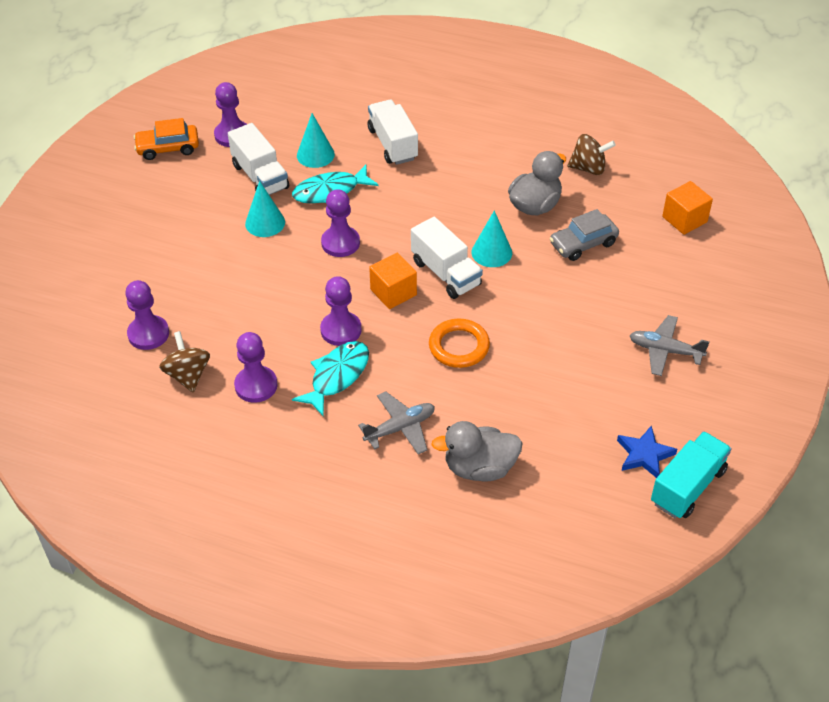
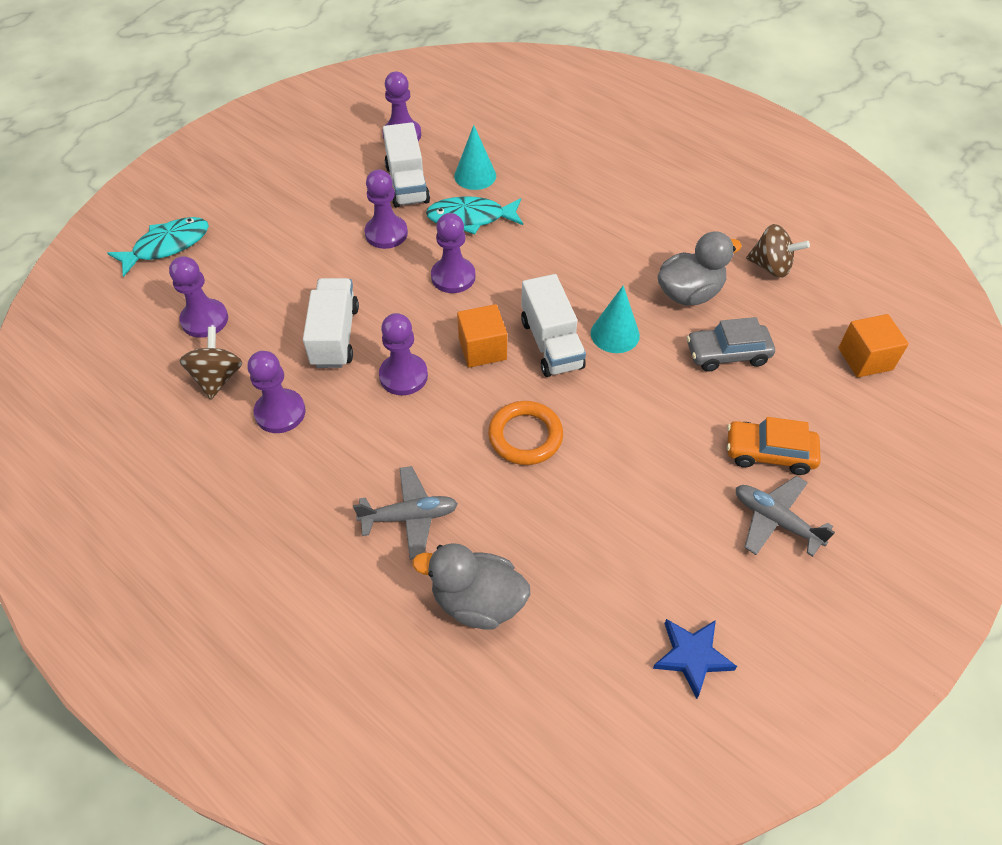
camera: 20 degrees right, 5 degrees up
(168, 148) = (333, 132): orange car -> orange car (769, 453)
(265, 223) = (386, 233): turquoise cone -> purple pawn
(337, 376) = (371, 429): turquoise fish -> turquoise fish (167, 246)
(393, 144) = (561, 185): white truck -> white truck (335, 336)
(687, 486) = (732, 724): turquoise truck -> none

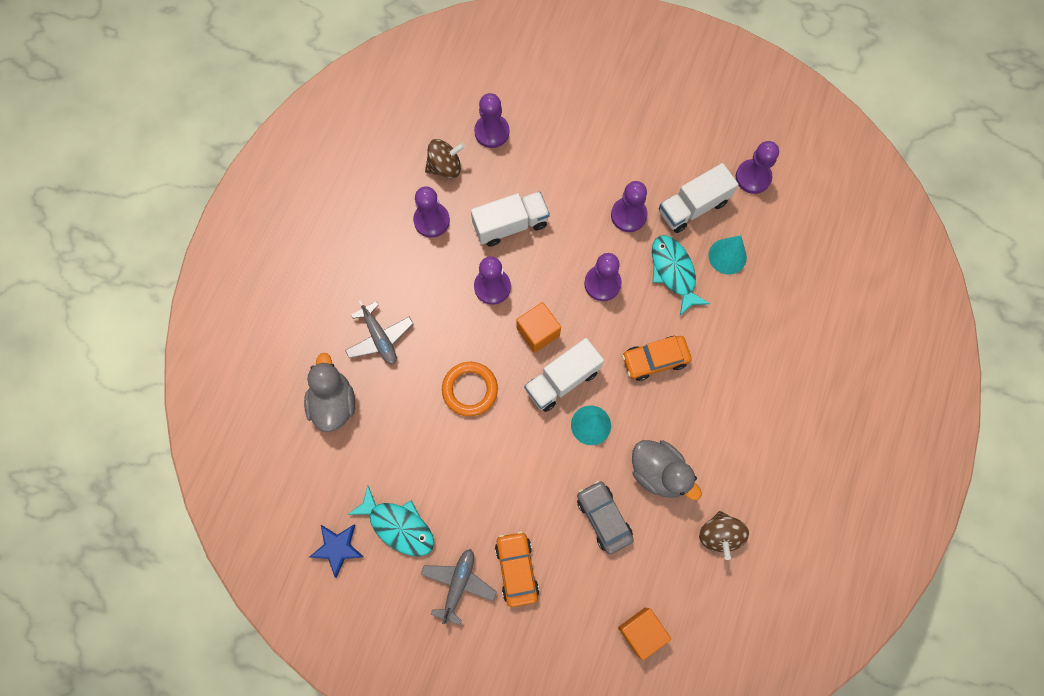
camera: 70 degrees right, 20 degrees up
(167, 246) = (550, 69): turquoise fish -> turquoise fish (398, 526)
(561, 260) = (655, 360): none -> orange car

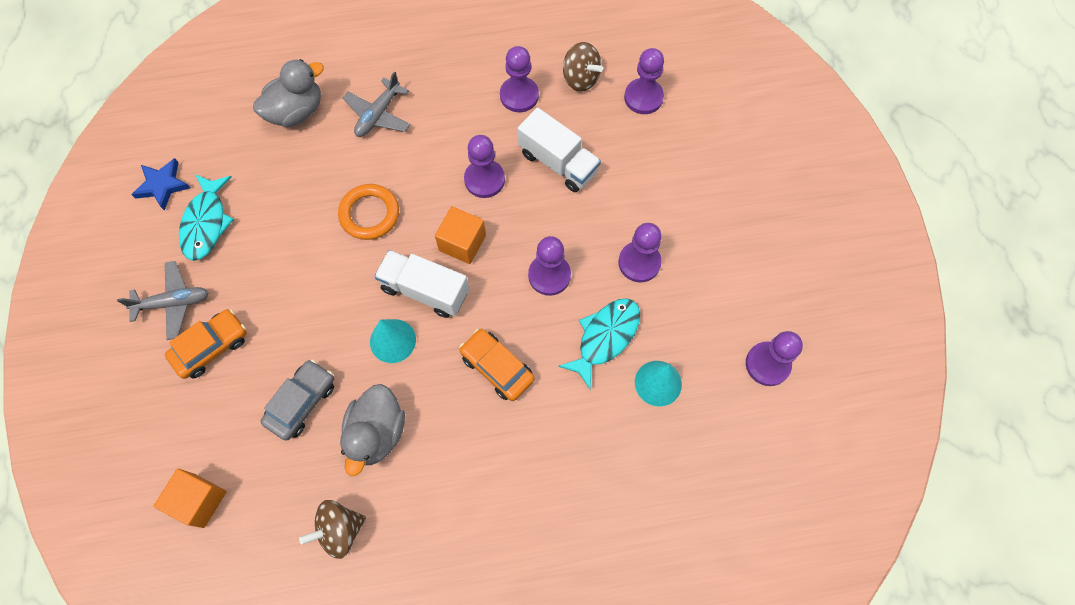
camera: 60 degrees right, 5 degrees down
(693, 207) = (691, 320): white truck -> none

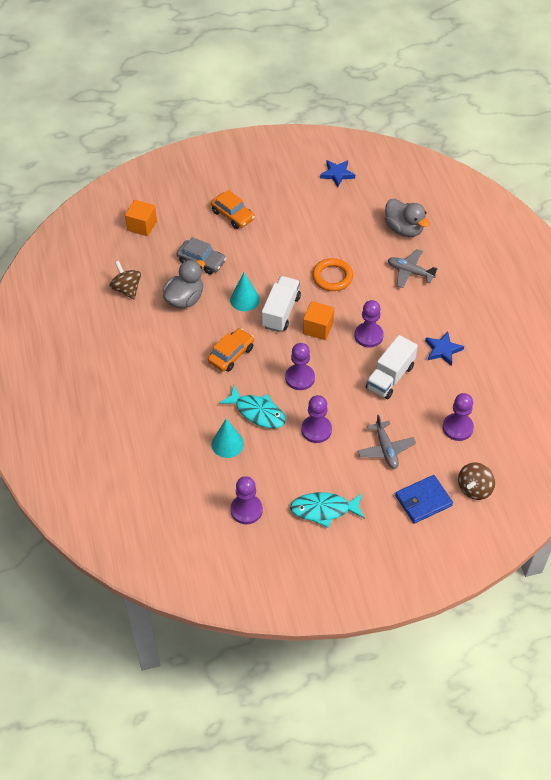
camera: 85 degrees right, 15 degrees down
(173, 303) = (259, 193): grey plane -> grey plane (385, 449)
(206, 223) = (314, 199): turquoise fish -> turquoise fish (324, 510)
(377, 433) = (185, 299): grey duck -> grey duck turned 120 degrees clockwise
(519, 95) = (443, 350): purple pawn -> blue star
(580, 78) = (466, 386): brown spinning top -> brown spinning top (474, 489)
(750, 150) = (423, 500): none -> blue wallet

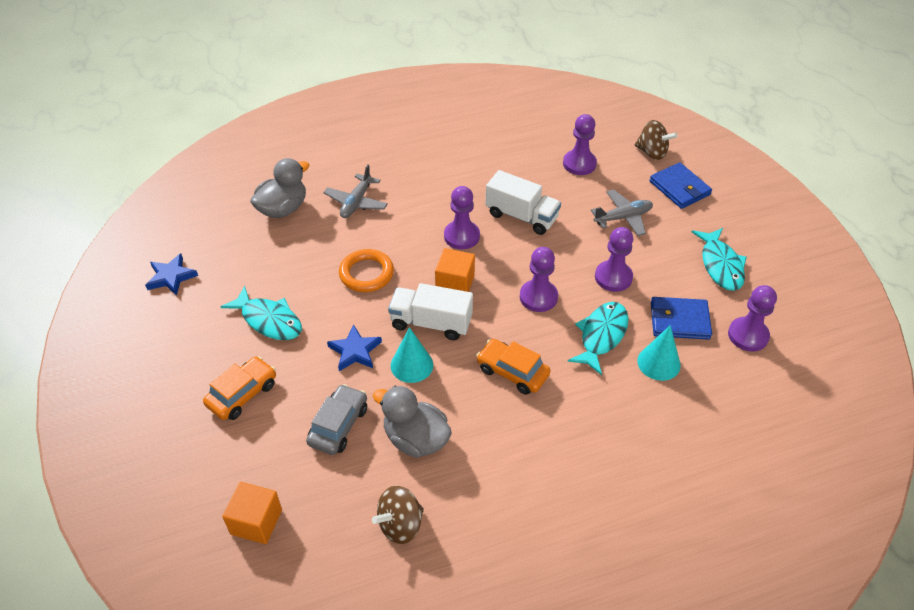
camera: 95 degrees left, 5 degrees down
(266, 466) = (679, 320): none -> blue wallet
(292, 225) = (269, 320): none -> turquoise fish
(443, 350) = (474, 175): blue star -> blue star (355, 351)

